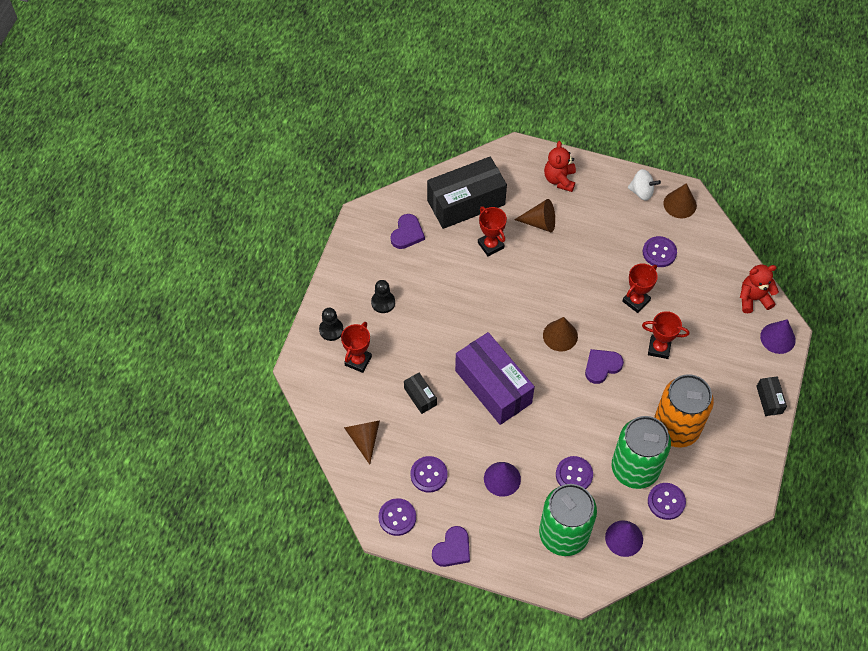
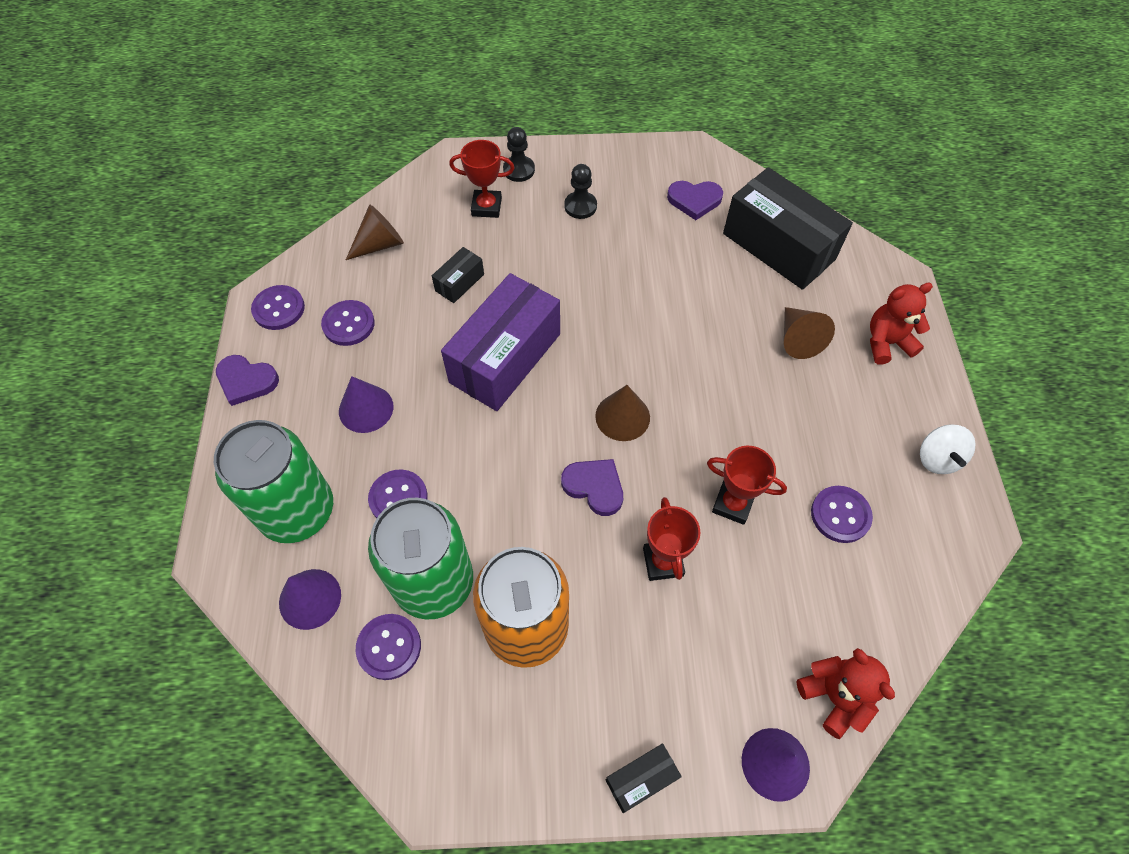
camera: 70 degrees right, 0 degrees up
(490, 245) = (727, 292): red trophy -> none
(680, 204) = (951, 522): brown cone -> none

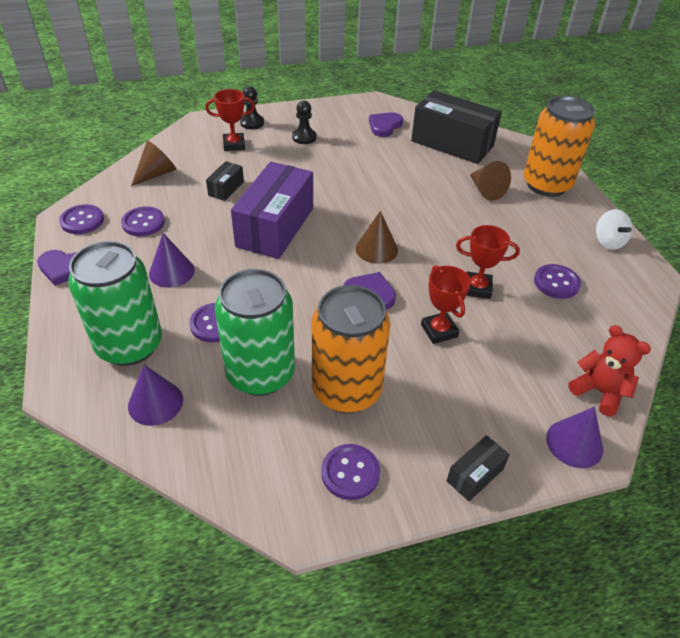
camera: 15 degrees left, 15 degrees down
(389, 647) = (234, 424): purple button -> purple button (350, 473)
(694, 200) = (384, 126): purple heart -> purple heart turned 135 degrees clockwise
(887, 343) = (546, 185): red teddy bear -> orange can

